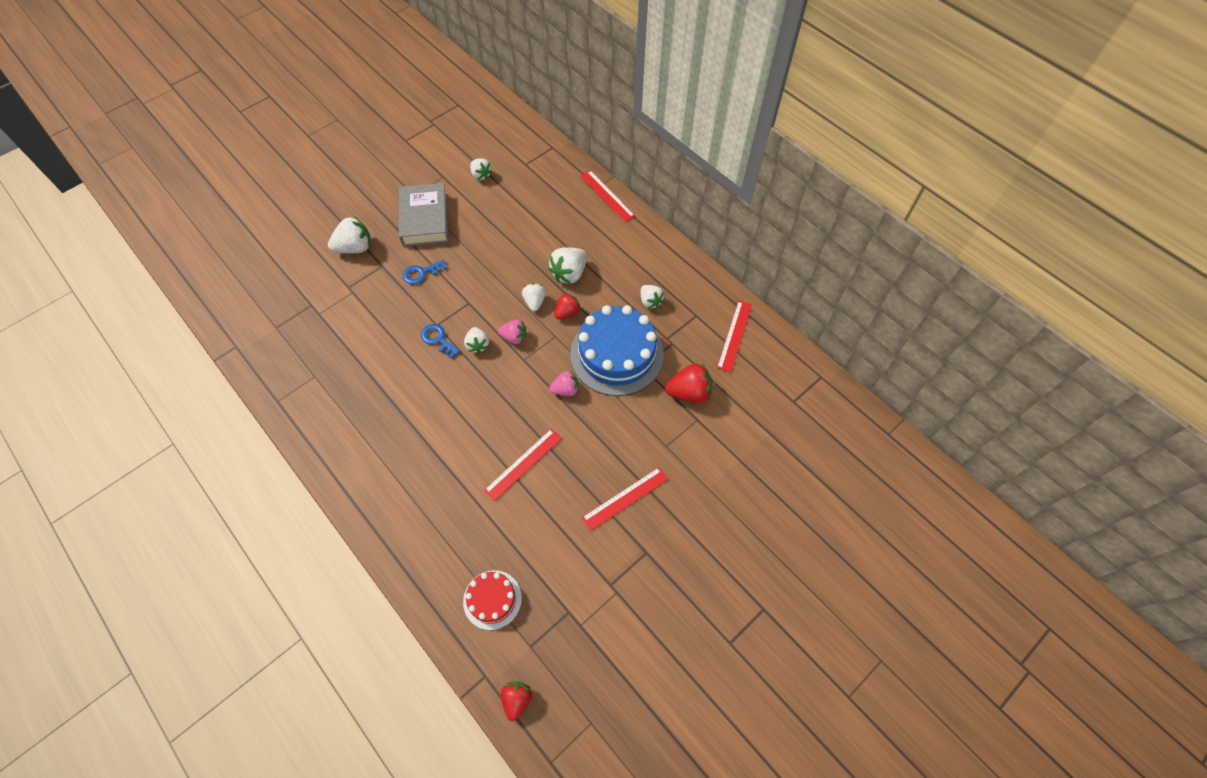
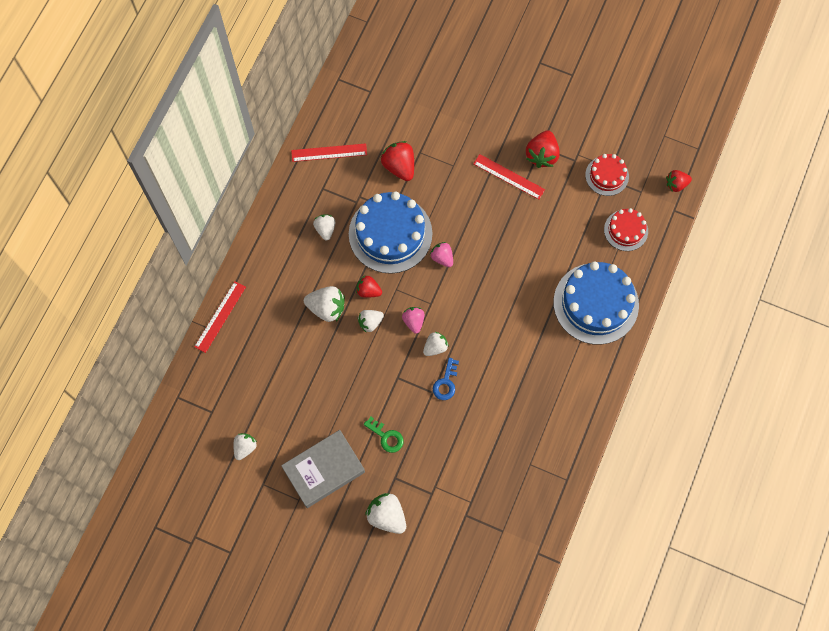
camera: 115 degrees left, 10 degrees up
(421, 273) = (386, 437): blue key -> green key
(428, 519) = (596, 303): none -> blue cake
(523, 464) = (519, 258): red ruler -> none
(572, 614) = (607, 175): none -> red cake
(635, 548) = (542, 155): none -> red strawberry
(650, 301) = (325, 229): white strawberry -> white strawberry turned 45 degrees counterclockwise

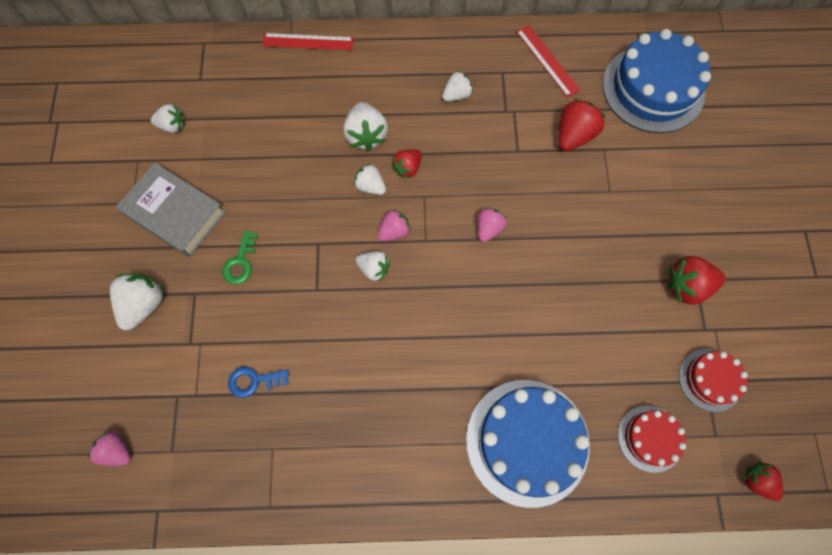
camera: 65 degrees right, 0 degrees up
(368, 291) = (407, 168): red strawberry -> red strawberry turned 135 degrees counterclockwise
(390, 234) = (487, 161): blue cake -> blue cake (653, 88)
(446, 383) = (335, 300): blue key -> blue key (253, 381)
(485, 567) = (117, 450): none -> pink strawberry
(509, 176) = (634, 259): red ruler -> none

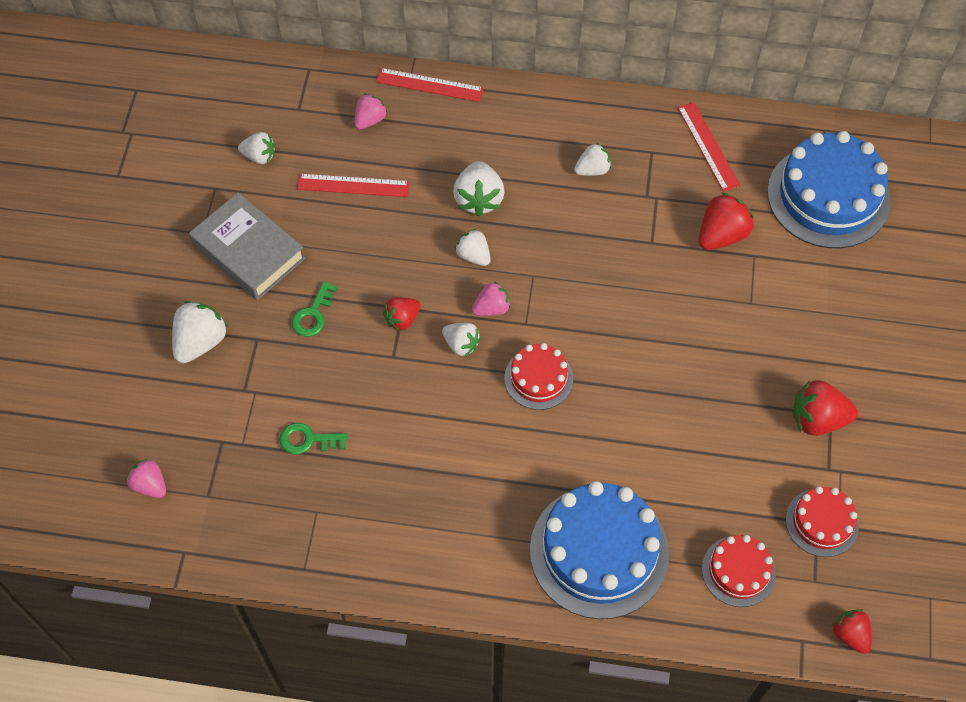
camera: 10 degrees right, 10 degrees down
(253, 381) = (307, 440): blue key -> green key
(257, 139) = (353, 185): none -> red ruler
(407, 168) = (520, 242): red strawberry -> red strawberry (402, 319)
(445, 288) = (538, 378): none -> red cake
(488, 228) = (600, 322): pink strawberry -> pink strawberry (370, 120)

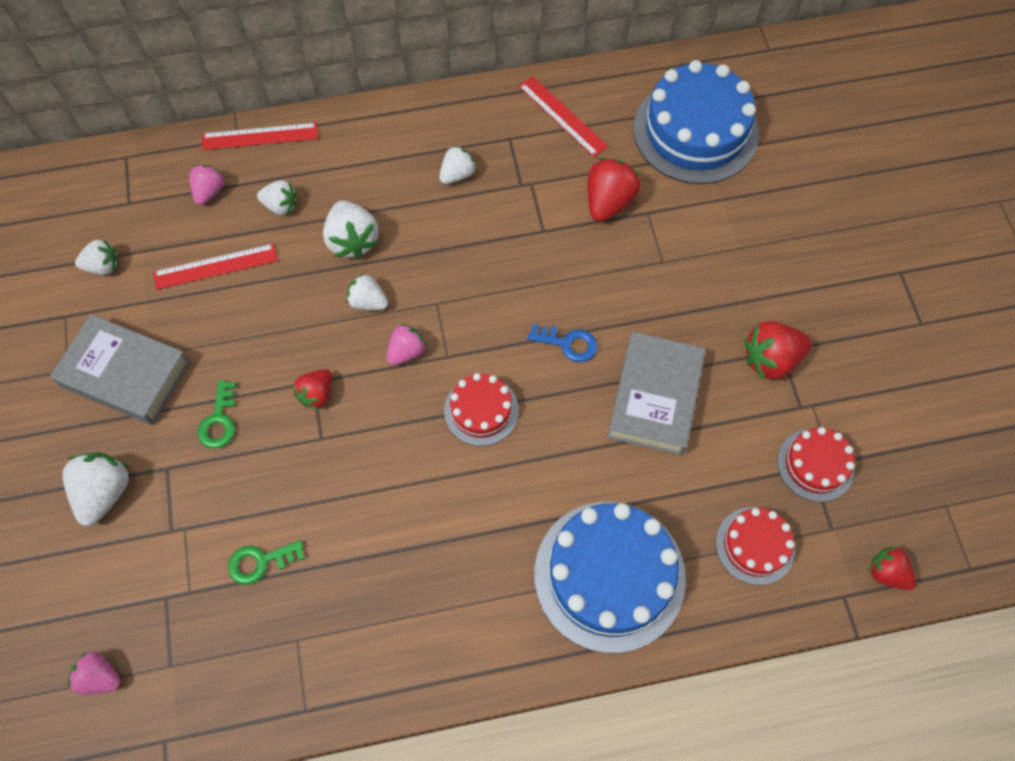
camera: 20 degrees left, 5 degrees up
(461, 345) = (388, 401): white strawberry -> white strawberry (281, 206)
(637, 347) = (568, 343): none -> blue key
(697, 417) = (654, 397): none -> grey book

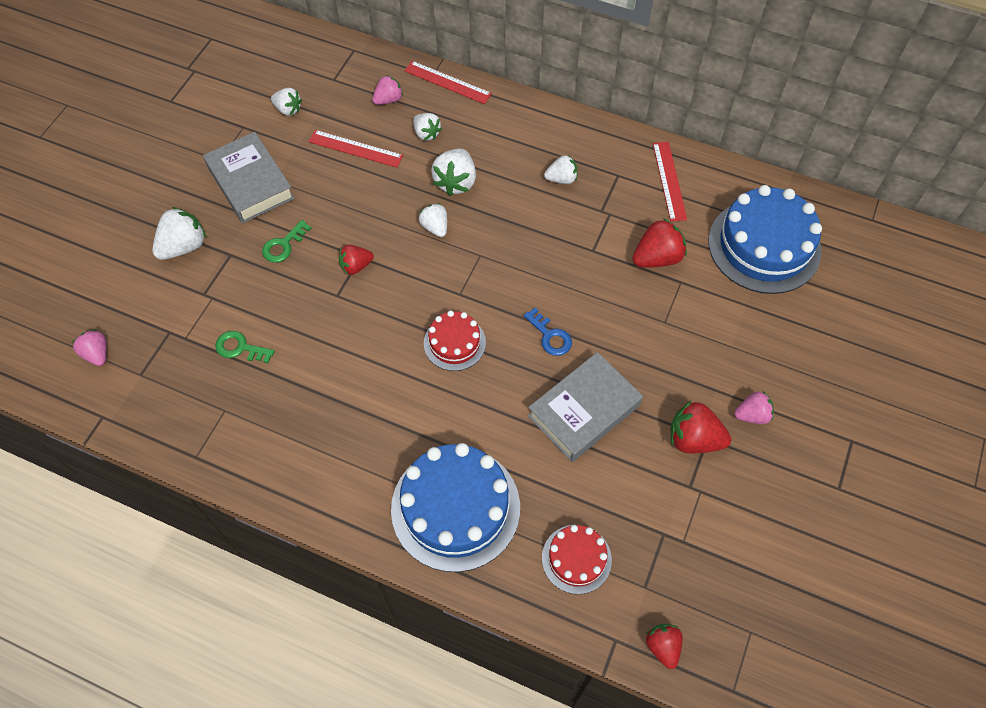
camera: 35 degrees right, 5 degrees down
(406, 351) = (435, 274): pink strawberry -> pink strawberry (752, 415)
(815, 464) = (668, 534): red cake -> none

